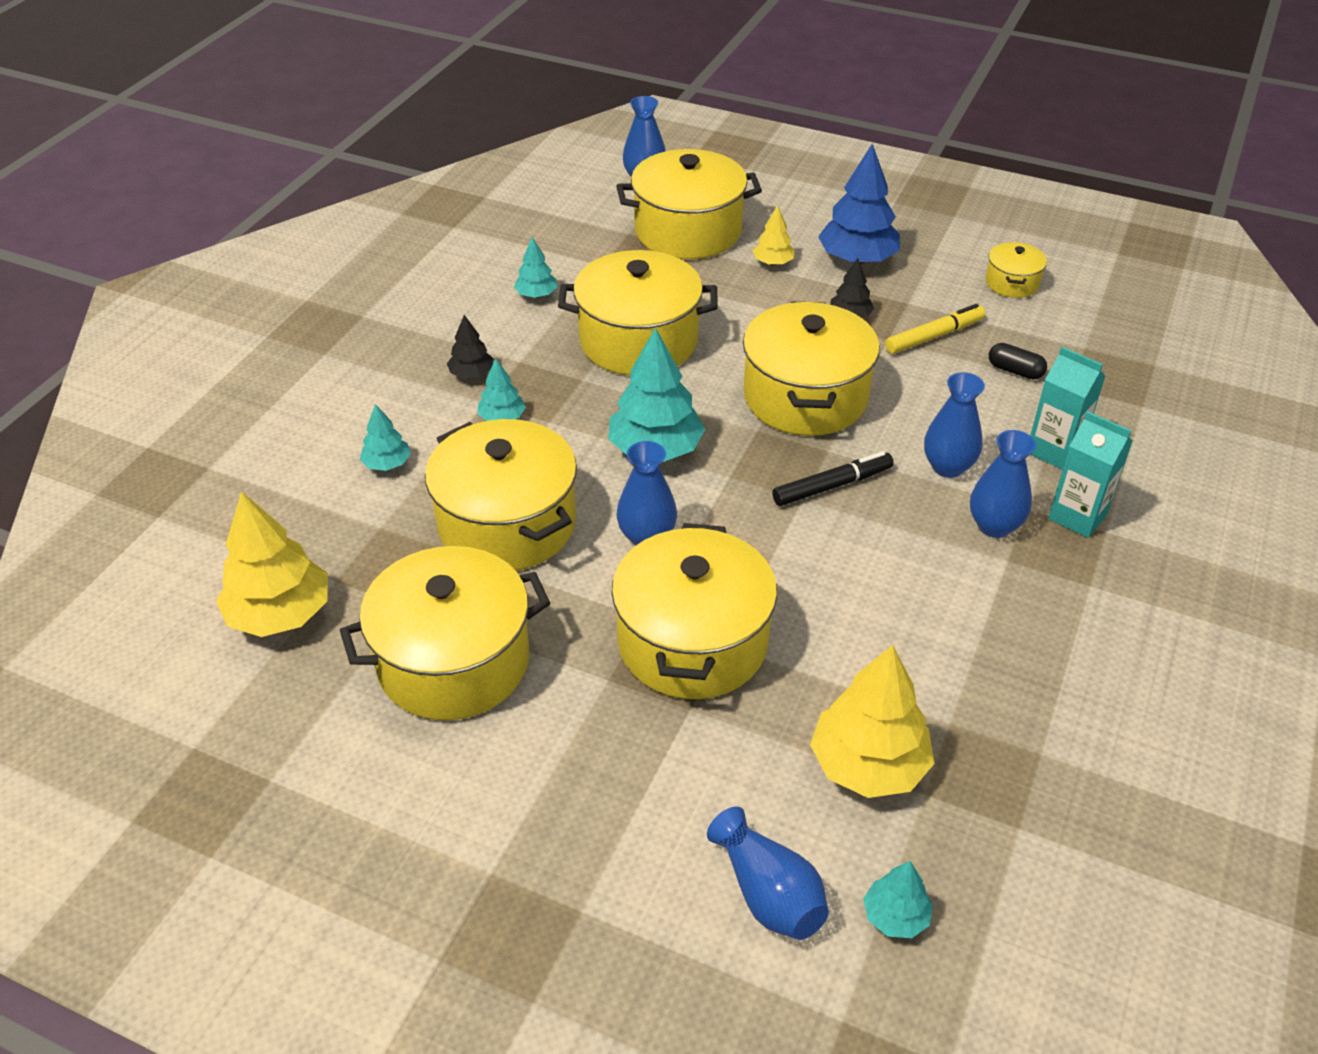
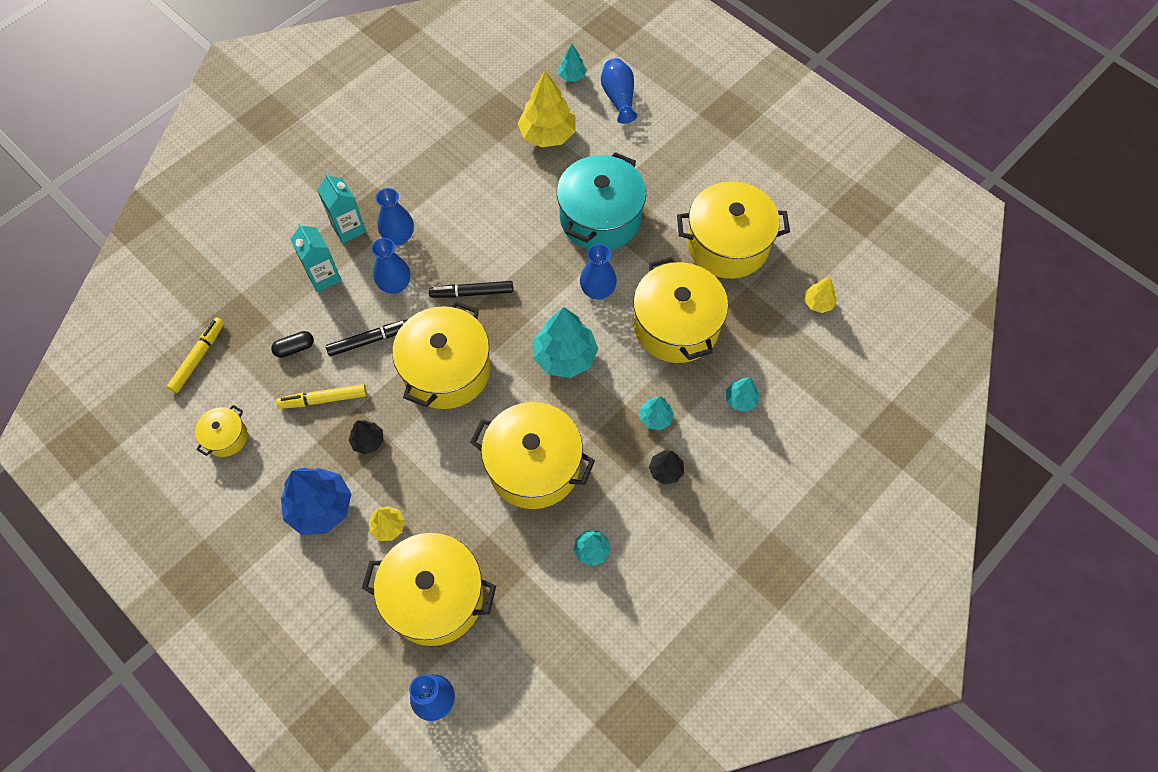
camera: 160 degrees left, 20 degrees up
(280, 614) = (818, 303): yellow tree -> yellow tree, size x0.52
(692, 642) = (600, 218): yellow pot -> turquoise pot
(929, 401) = (369, 340): none -> black marker
(1015, 371) = (295, 348): black capsule -> black capsule turned 75 degrees counterclockwise
(1120, 335) = (198, 357): none -> yellow marker

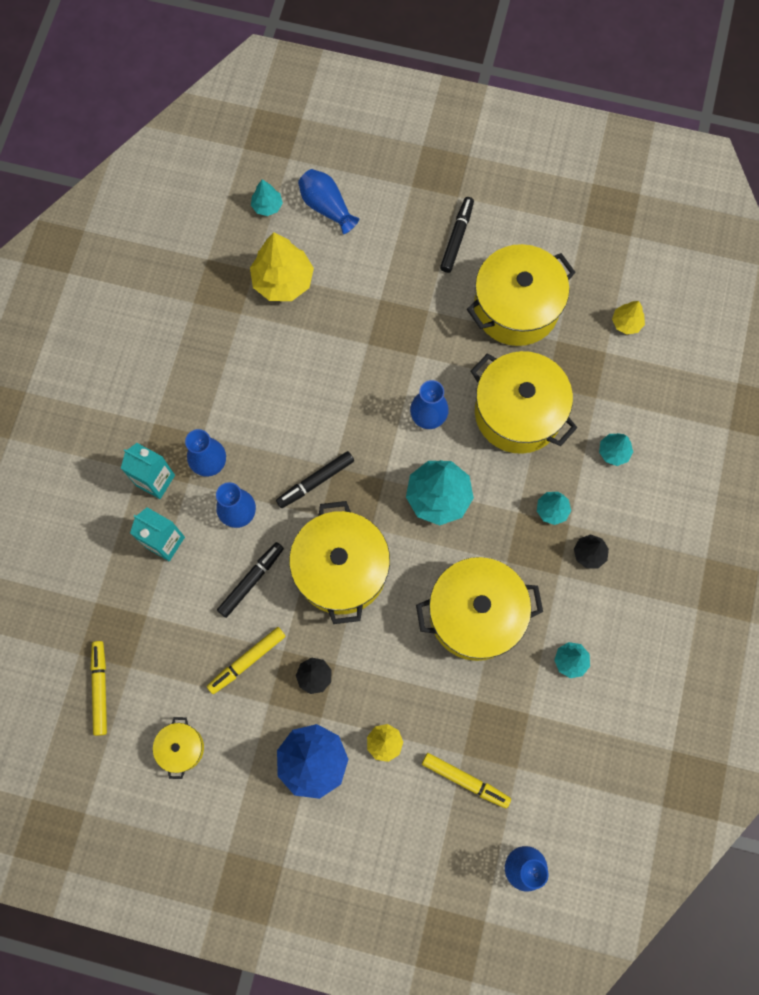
camera: 30 degrees left, 10 degrees up
(295, 348) = (186, 627): black capsule -> none
(435, 597) = (465, 780): yellow pot -> yellow marker
(600, 218) = (386, 342): turquoise pot -> none
(711, 168) = (456, 237): none -> black marker

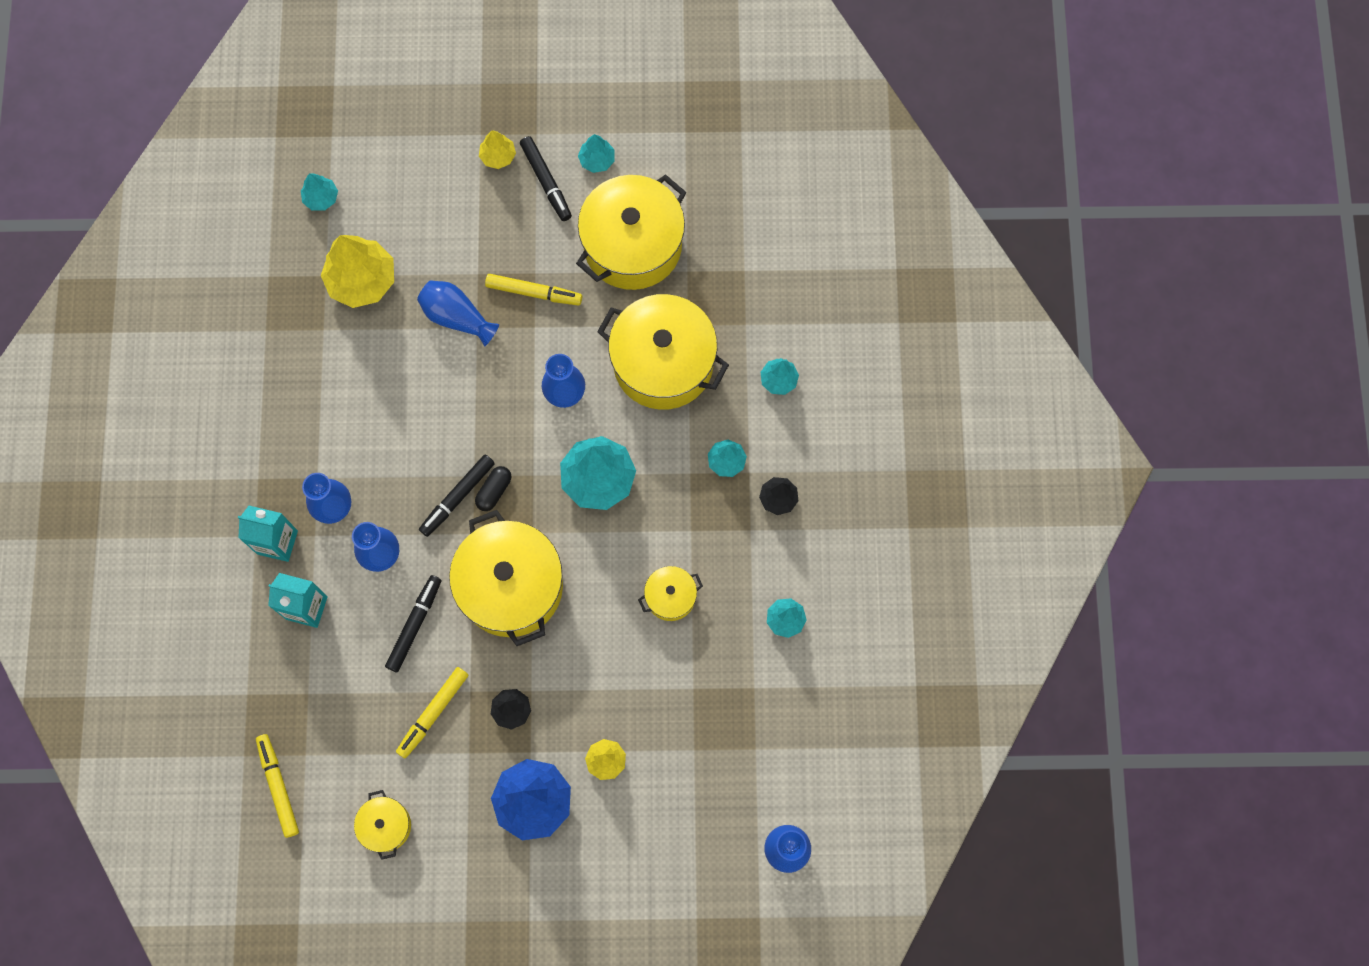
camera: 15 degrees left, 0 degrees up
(327, 207) = (390, 182): blue vase -> blue vase (457, 317)
(347, 484) = (494, 491): none -> black capsule
(456, 237) = (546, 181): black marker -> black marker turned 150 degrees clockwise
(465, 780) = (703, 776): yellow marker -> yellow marker (534, 292)
(475, 614) = (670, 597): yellow pot -> yellow pot, size x0.48
(503, 230) = (597, 160): none -> turquoise tree
(626, 323) = (759, 232): yellow tree -> yellow tree (498, 156)

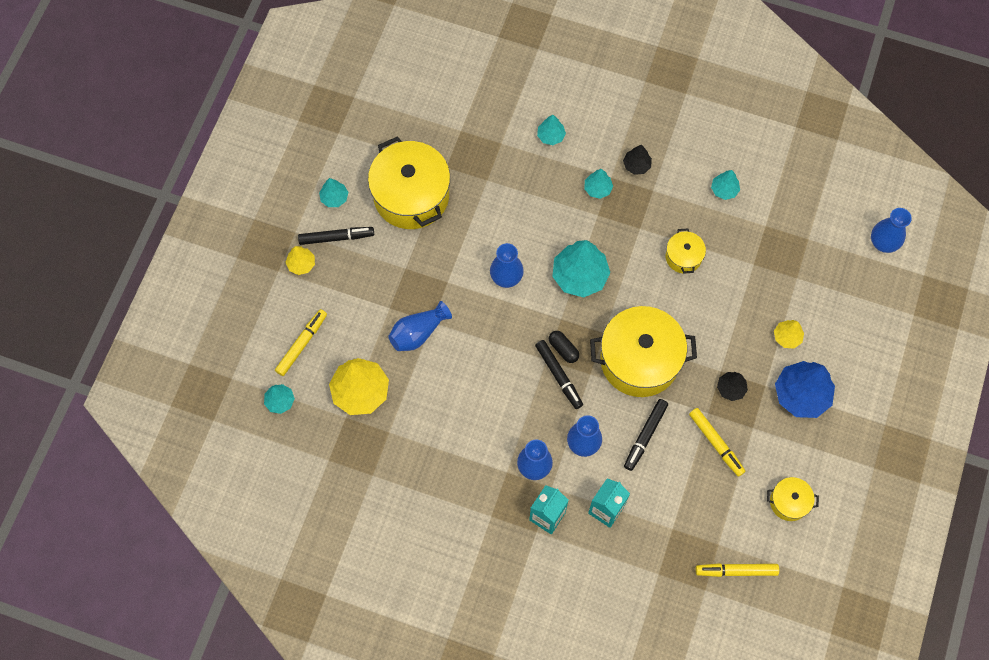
camera: 70 degrees left, 5 degrees down
(414, 625) = (645, 436): black marker -> black marker turned 105 degrees counterclockwise
(534, 292) = (420, 273): yellow marker -> yellow marker (302, 344)
(663, 363) = (509, 205): yellow pot -> none

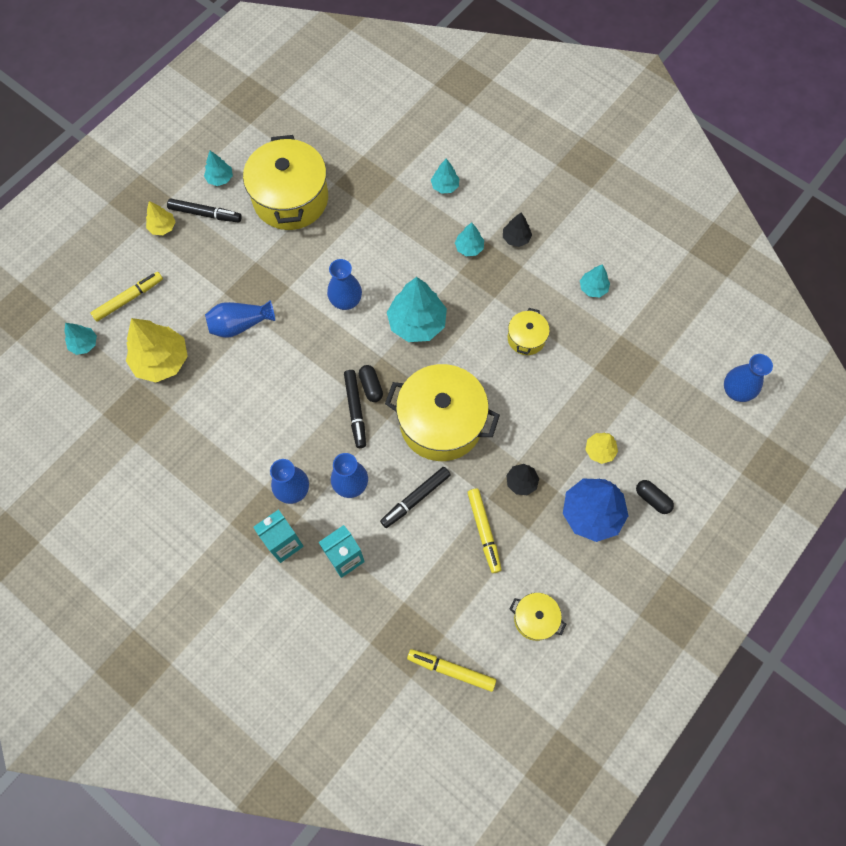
camera: 20 degrees right, 0 degrees up
(847, 364) = (652, 499): none -> black capsule

